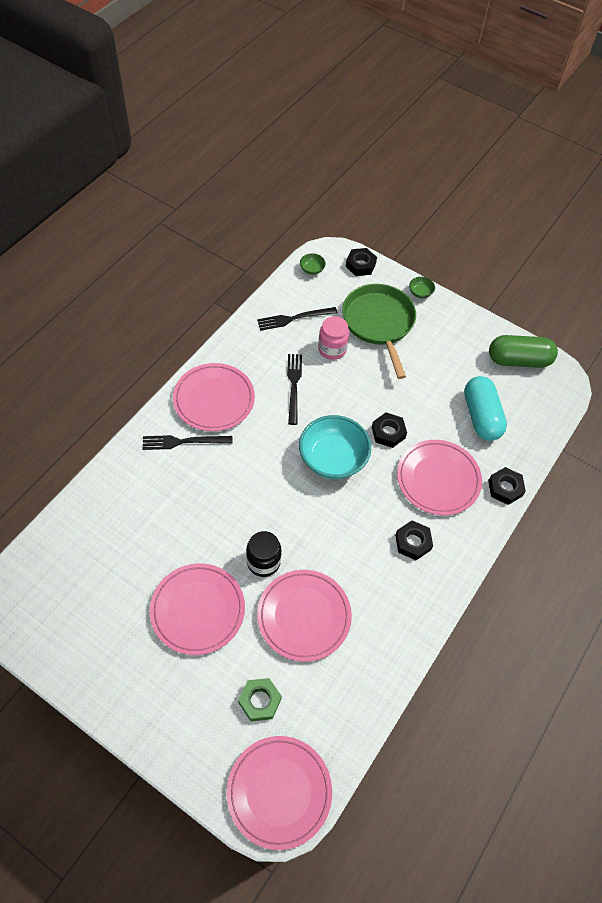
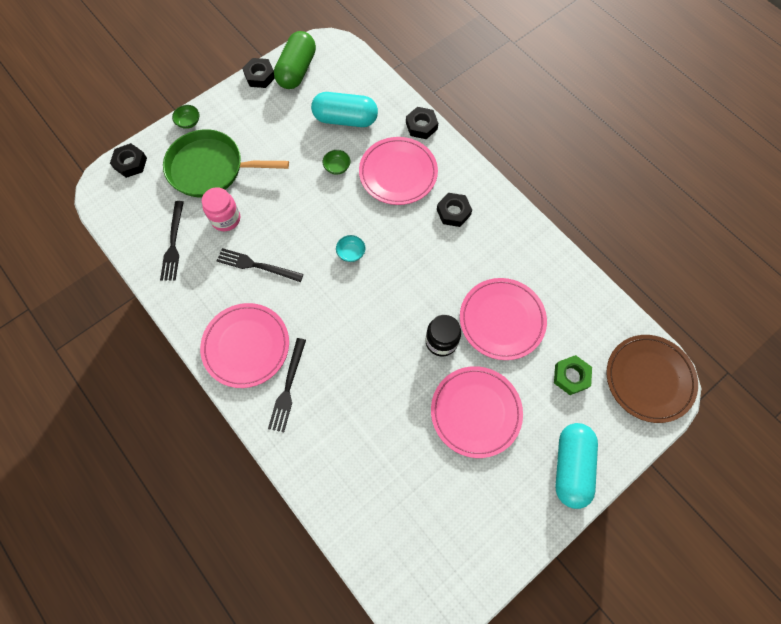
camera: 70 degrees left, 10 degrees up
(161, 717) = (571, 467): none -> turquoise capsule
(279, 792) = (649, 379): pink plate -> brown plate
(312, 269) = (116, 210): green bowl -> green bowl (337, 167)
(333, 459) = (351, 253): turquoise bowl -> turquoise bowl, size x0.42
(388, 432) = (338, 198): black nut -> black nut (260, 76)

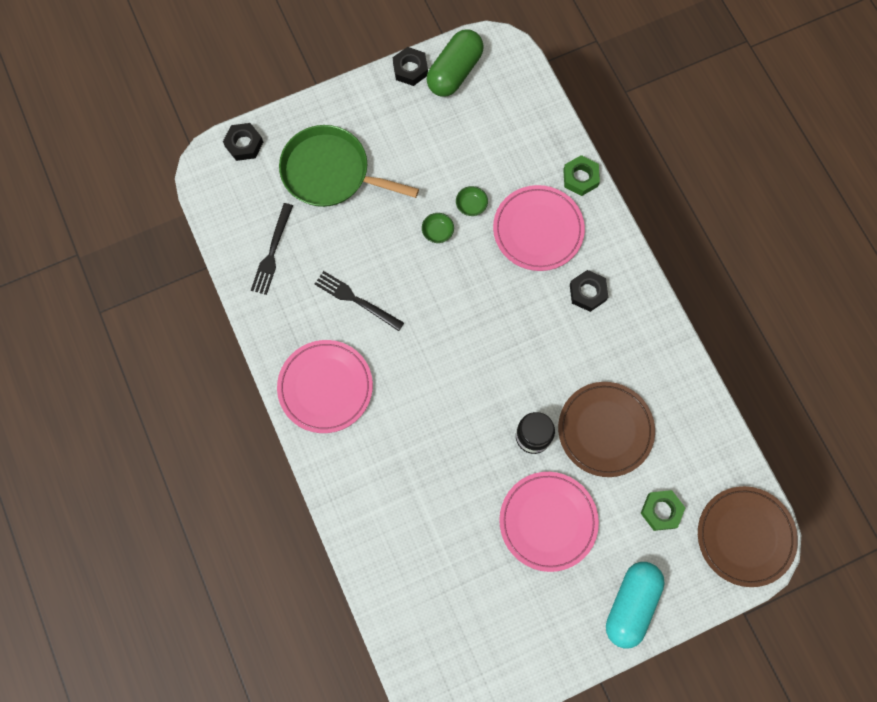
camera: 15 degrees right, 5 degrees up
(189, 122) = (318, 109): green bowl -> green bowl (437, 232)
(226, 219) = (334, 237): pink jar -> none
(288, 388) = (358, 443): black fork -> none
(345, 119) = (495, 148): turquoise capsule -> none
(351, 253) = (461, 311): turquoise bowl -> none
(421, 126) = (580, 178): black nut -> green nut
(502, 320) = (605, 430): pink plate -> brown plate

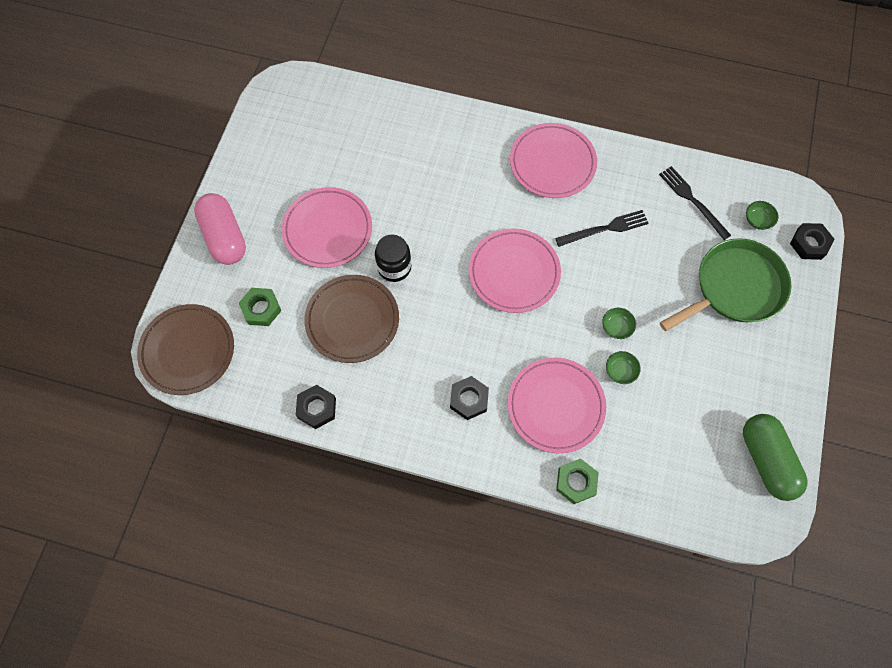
camera: 130 degrees right, 5 degrees down
(251, 193) = (757, 220): none -> green bowl
(410, 69) = (796, 424): black nut -> black nut (317, 408)
(456, 340) = (514, 272): none -> pink plate
(631, 605) = (224, 237): turquoise capsule -> pink capsule

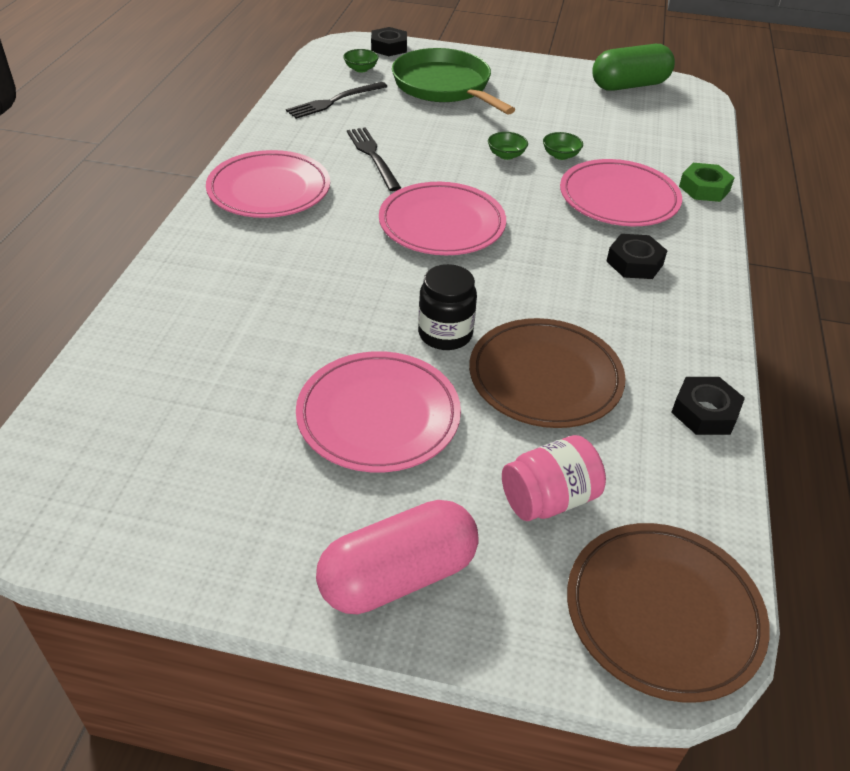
camera: 95 degrees left, 25 degrees down
(261, 309) = (548, 499): green nut -> pink jar

